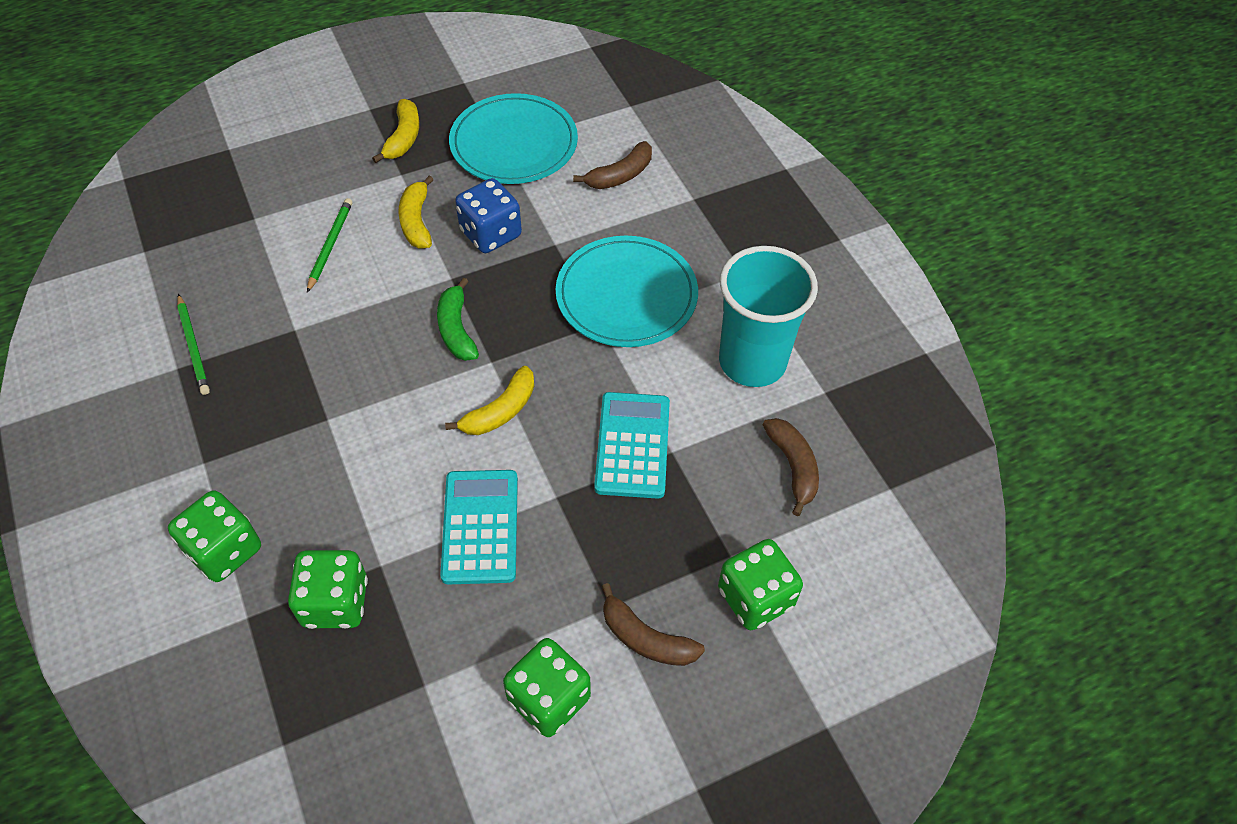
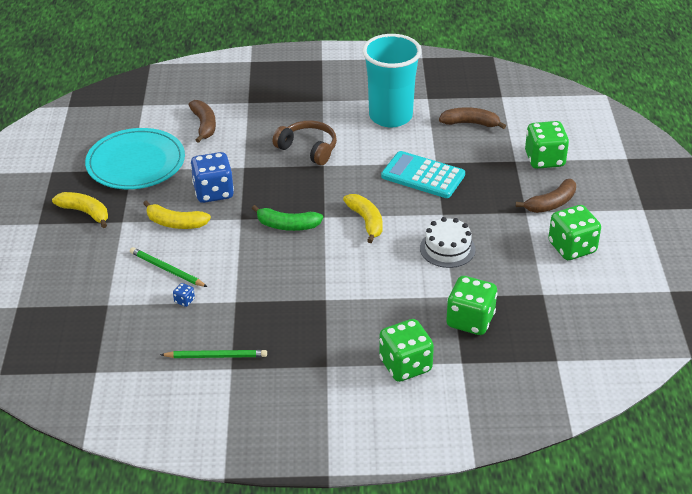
camera: 65 degrees left, 15 degrees down
(281, 282) = (184, 301): none -> blue dice
(480, 527) = (447, 248): turquoise calculator -> white cake
(626, 295) = (308, 149): turquoise plate -> brown headphones

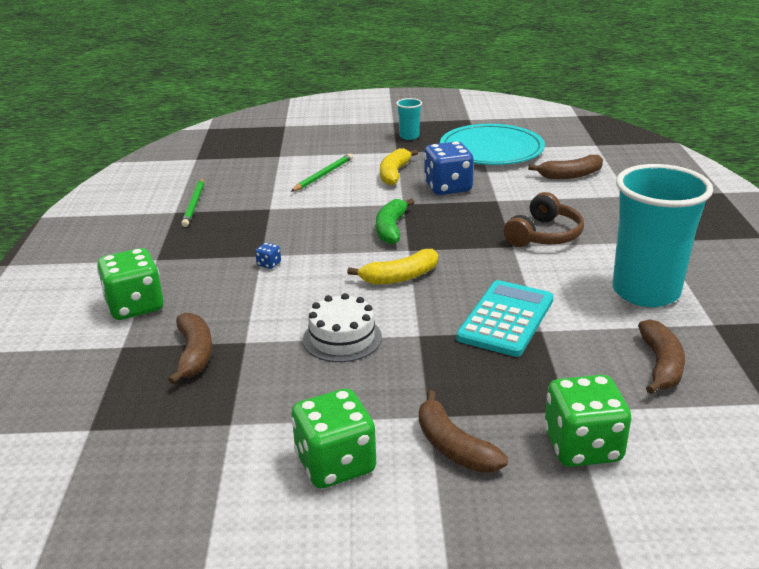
camera: 90 degrees right, 10 degrees down
(85, 212) = (409, 136): yellow banana -> turquoise cup
(184, 301) = (276, 185): blue dice -> blue dice (269, 264)
(470, 320) = (195, 354): green dice -> brown banana

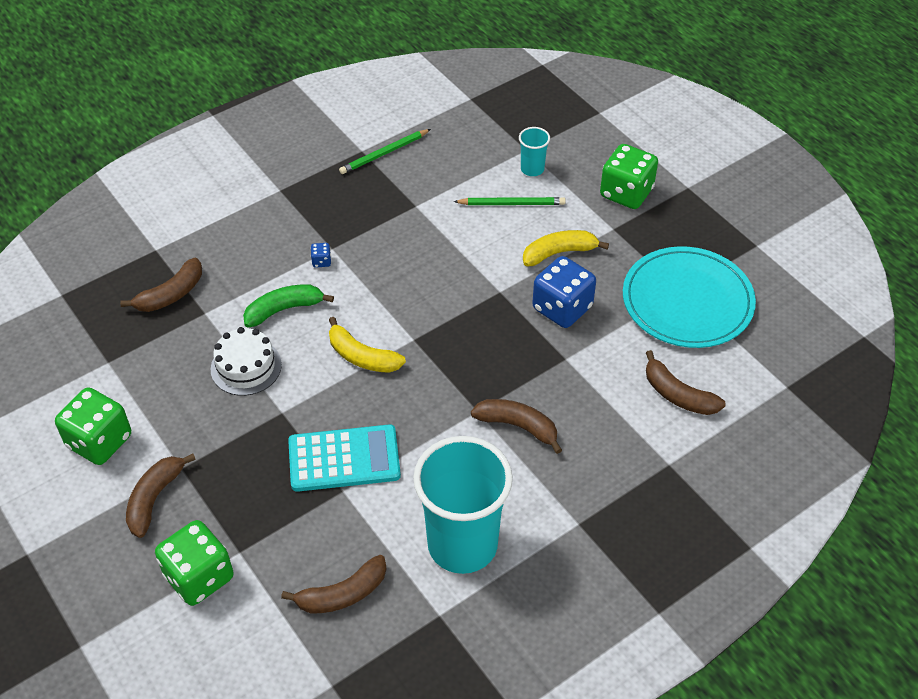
camera: 55 degrees right, 20 degrees up
(135, 306) = (207, 222): green dice -> green dice (626, 193)
(391, 229) = (443, 308): green banana -> green banana (284, 309)
(409, 136) = (660, 219): turquoise cup -> turquoise cup (532, 169)
(544, 235) = (518, 426): brown headphones -> brown banana

